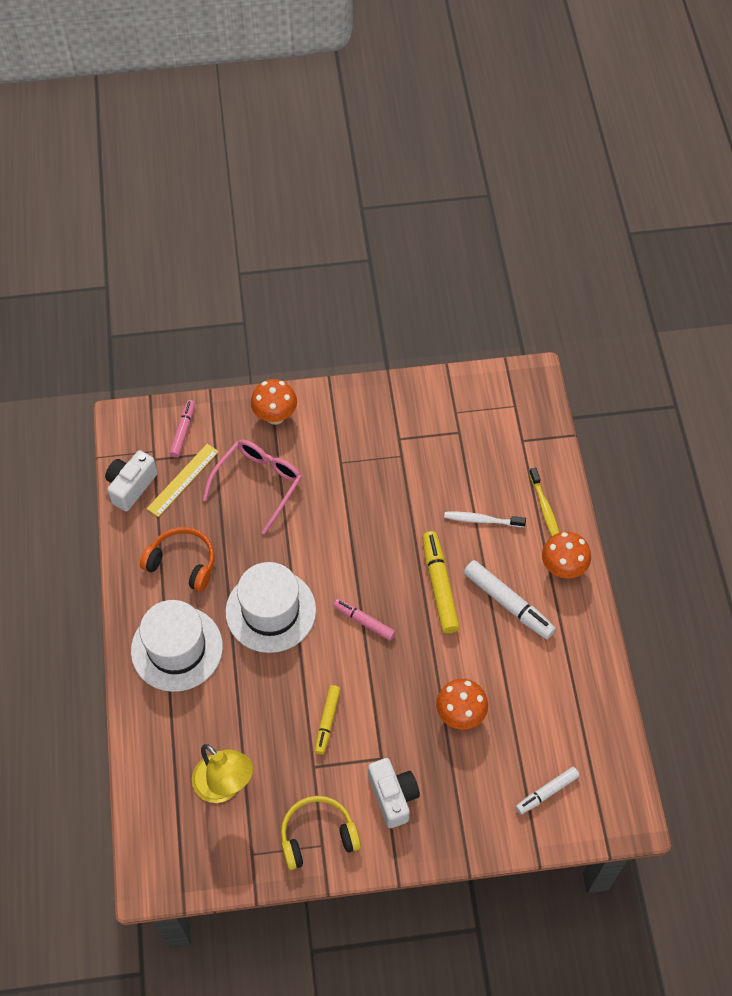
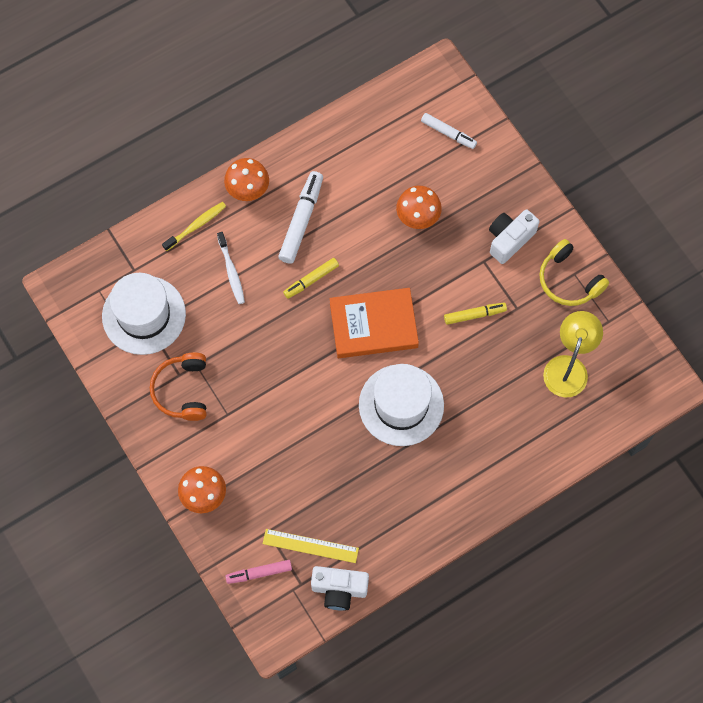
camera: 115 degrees left, 10 degrees up
(177, 648) = (473, 465): white hat -> white hat (144, 315)
(182, 563) = (393, 502): orange headphones -> orange headphones (182, 390)
(258, 484) = (283, 476): pink glasses -> none
(364, 621) = (373, 325): pink marker -> orange book
(439, 585) = (311, 280): yellow marker -> yellow marker, size x0.63

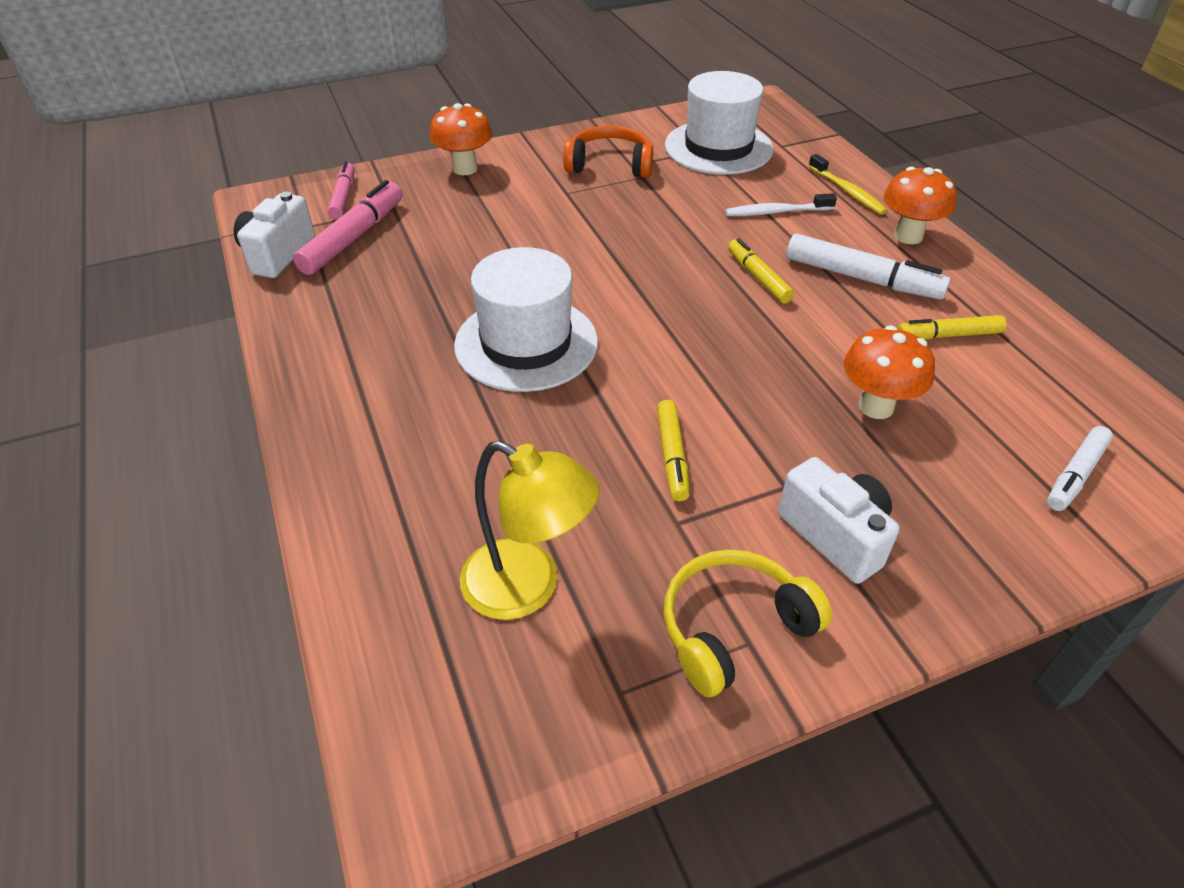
camera: 100 degrees right, 25 degrees down
(310, 546) = (353, 238): yellow ruler -> pink marker
(349, 178) = (948, 335): none -> yellow marker
(373, 325) = (672, 330): orange book -> none

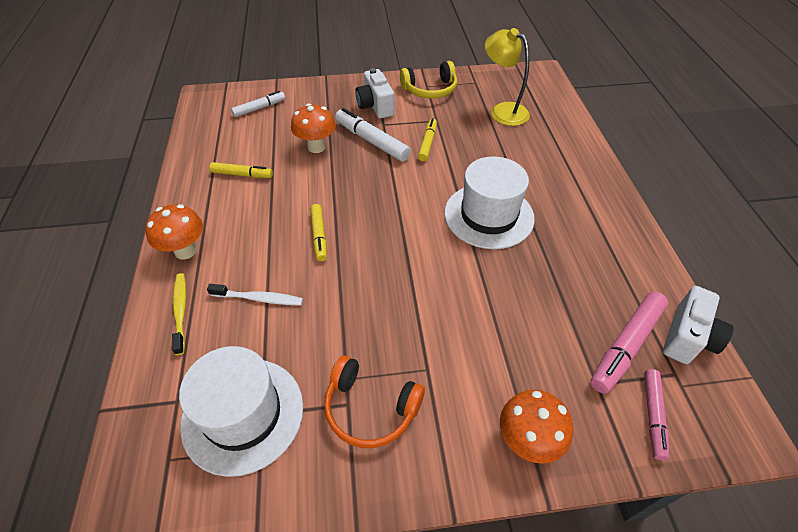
camera: 165 degrees left, 5 degrees up
(862, 278) = (253, 221): white marker -> white marker (371, 141)

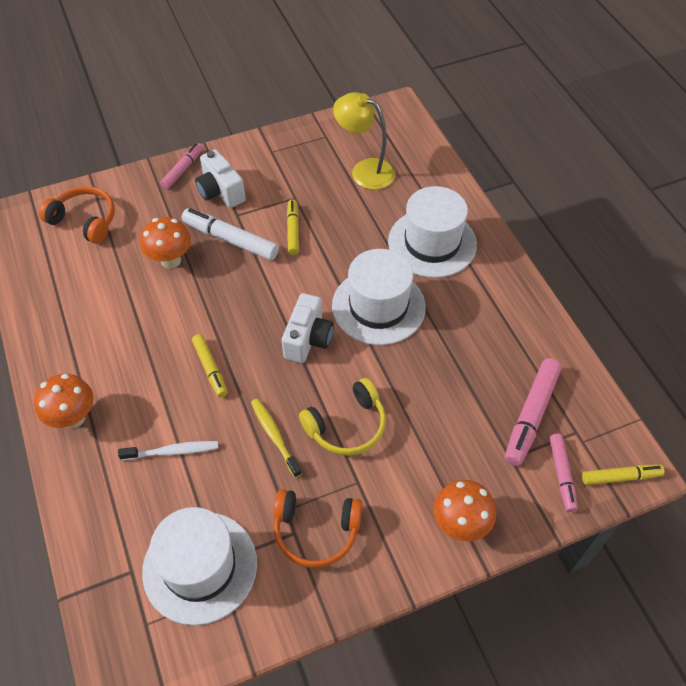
camera: 15 degrees left, 5 degrees up
(180, 312) = (97, 484): yellow toothbrush -> yellow toothbrush (275, 436)
(242, 174) = (99, 313): yellow marker -> yellow marker (620, 477)
(259, 108) = (85, 220): white marker -> orange headphones
(350, 87) = (183, 169): none -> pink marker
(430, 89) = (277, 156): yellow headphones -> yellow headphones (347, 426)
(551, 174) = (432, 243): none -> white hat
(687, 338) = (583, 395): white camera -> white camera (308, 339)

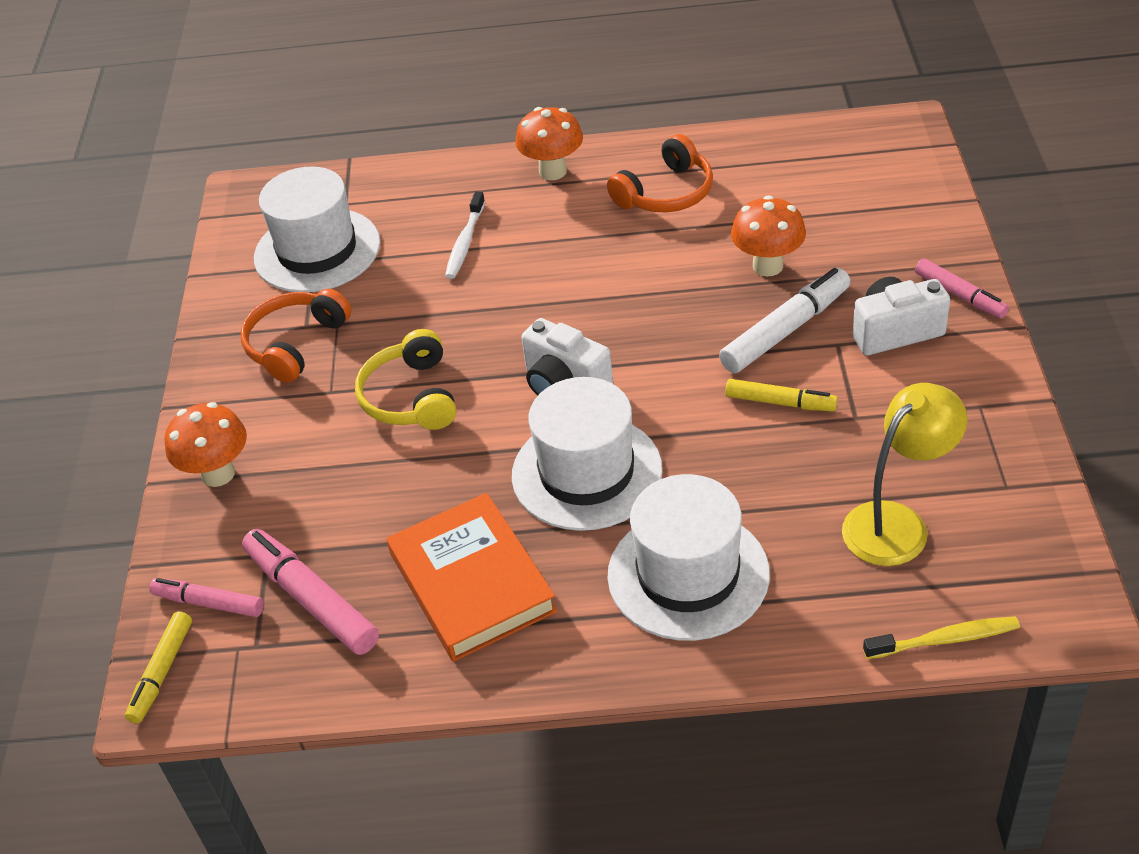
camera: 115 degrees right, 10 degrees down
(85, 220) = (876, 191): orange headphones -> orange headphones (666, 193)
(210, 368) = (564, 285): yellow marker -> none
(275, 436) = (435, 328): yellow toothbrush -> yellow toothbrush (944, 639)
(481, 337) = (471, 582): none -> orange book

